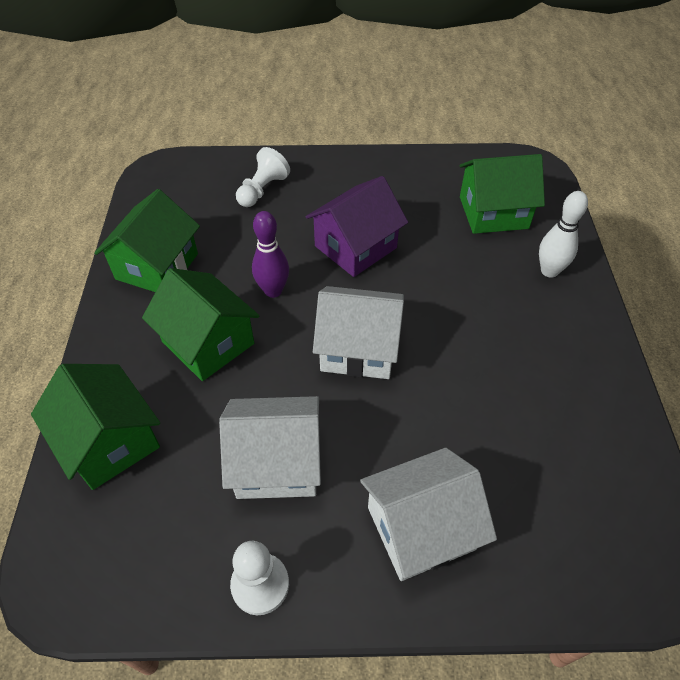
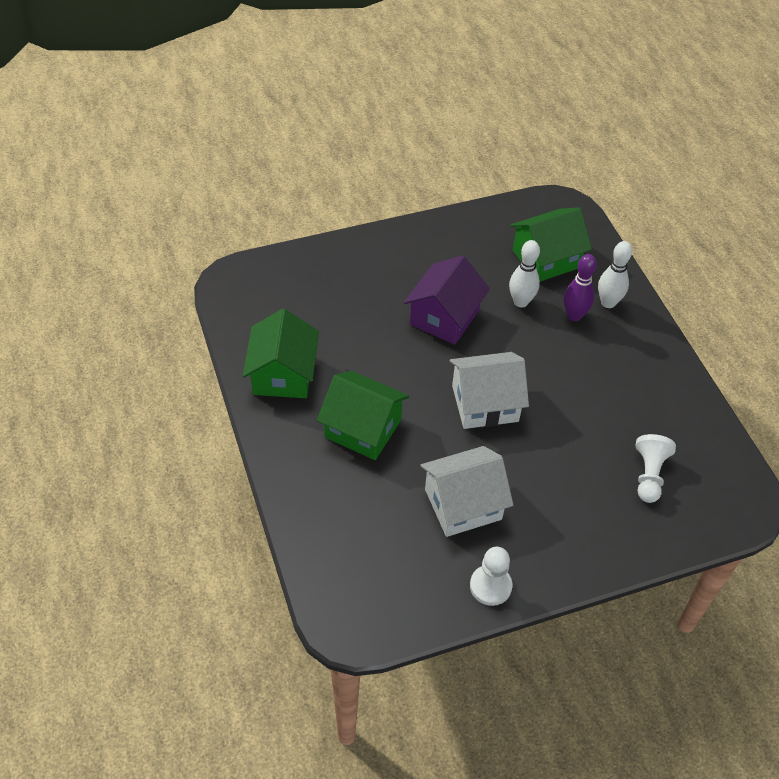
camera: 20 degrees left, 0 degrees up
(109, 441) = (328, 523): green house -> none
(262, 190) = (338, 281): white pawn -> white pawn (649, 475)
(273, 291) = (394, 372): purple bowling pin -> purple bowling pin (574, 315)
(420, 528) = (583, 520): white house -> none
(447, 249) = (521, 302): none -> white bowling pin

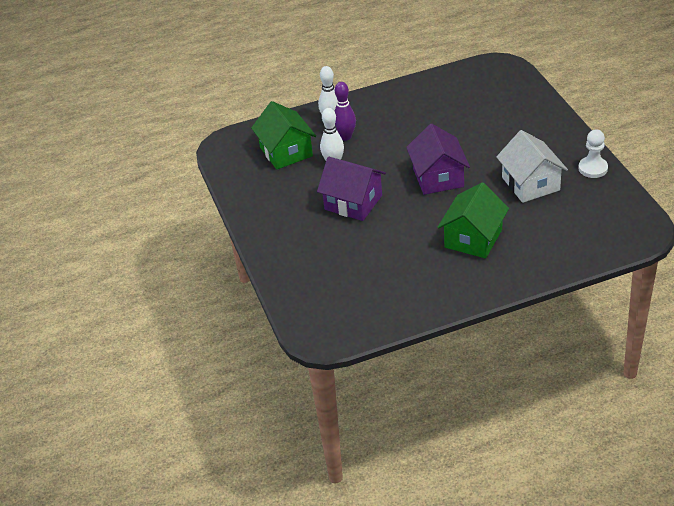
camera: 85 degrees left, 10 degrees down
(283, 374) = (426, 289): green house -> none
(485, 403) = (438, 177): white house -> purple house
(649, 475) = (487, 103): white pawn -> none

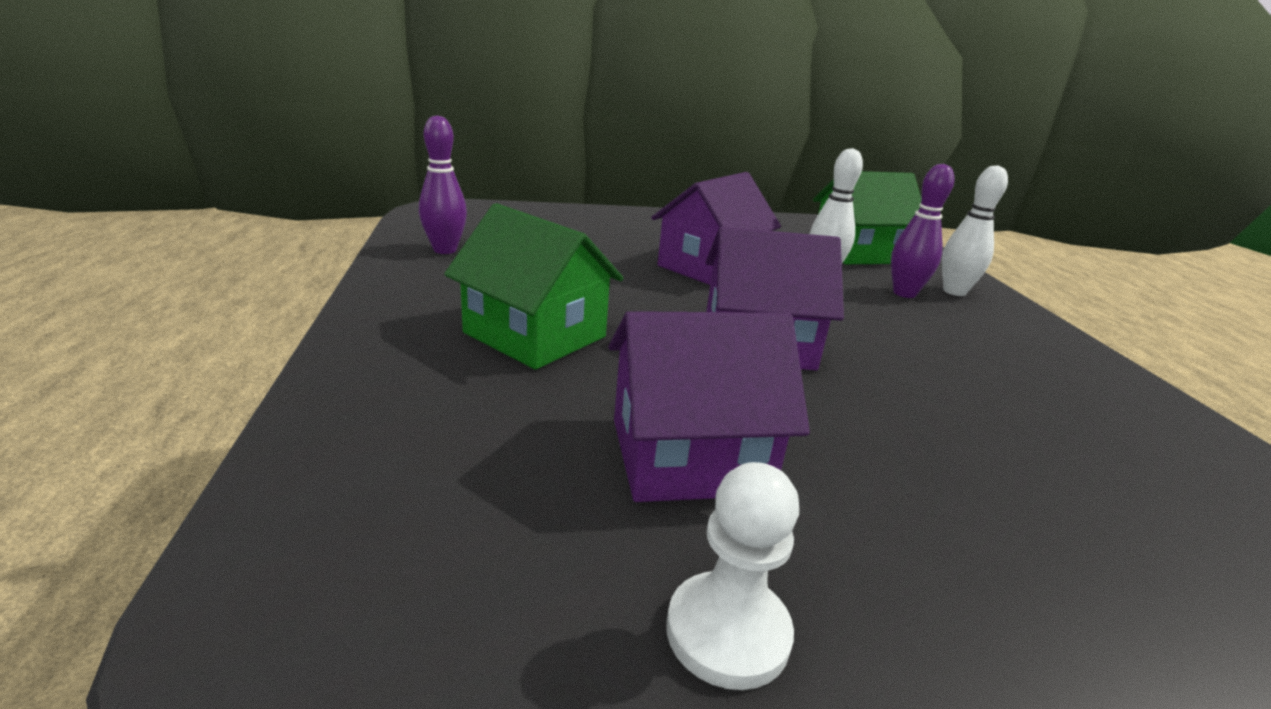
camera: 95 degrees right, 15 degrees down
(394, 303) = (445, 250): none -> purple bowling pin
(530, 184) = (689, 456): white house -> purple house

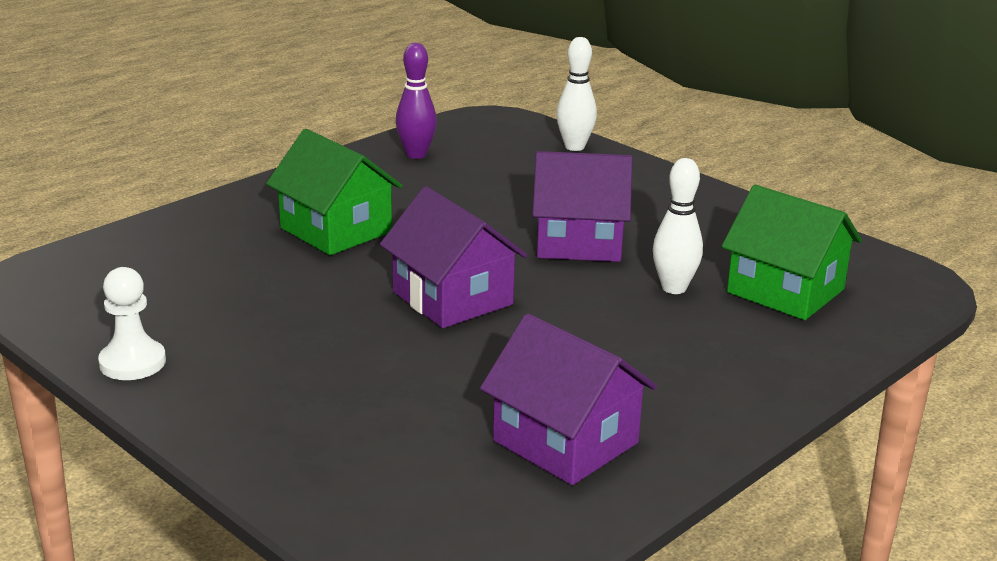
camera: 55 degrees right, 0 degrees up
(535, 335) = (336, 230): green house -> green house turned 45 degrees counterclockwise
(689, 456) = (261, 317): purple house -> purple house (566, 442)
(904, 293) = (699, 334): purple bowling pin -> none
(954, 291) = (762, 357): white bowling pin -> white bowling pin (574, 147)

